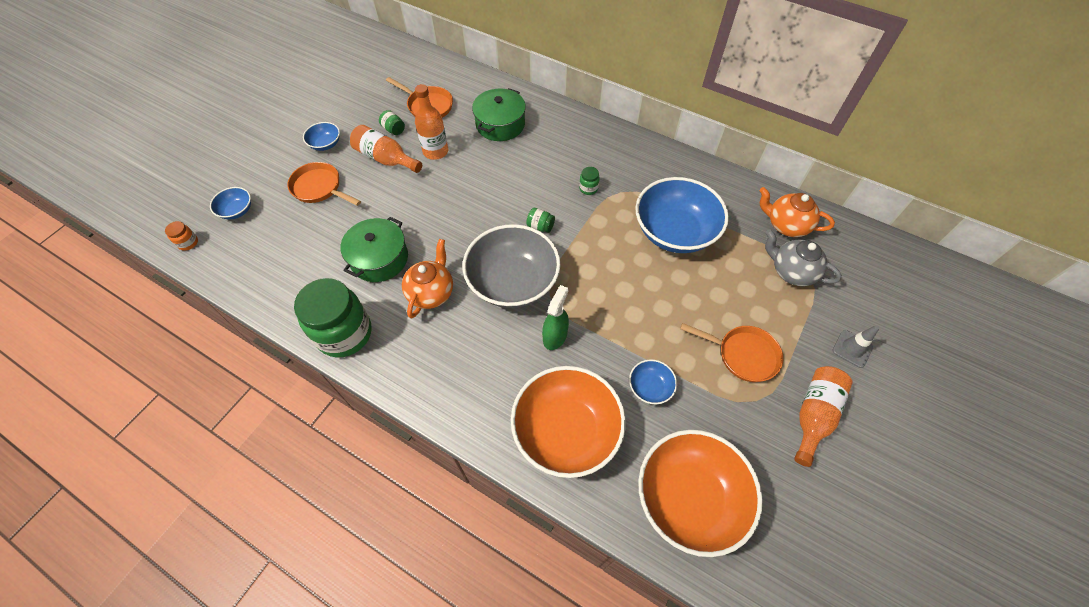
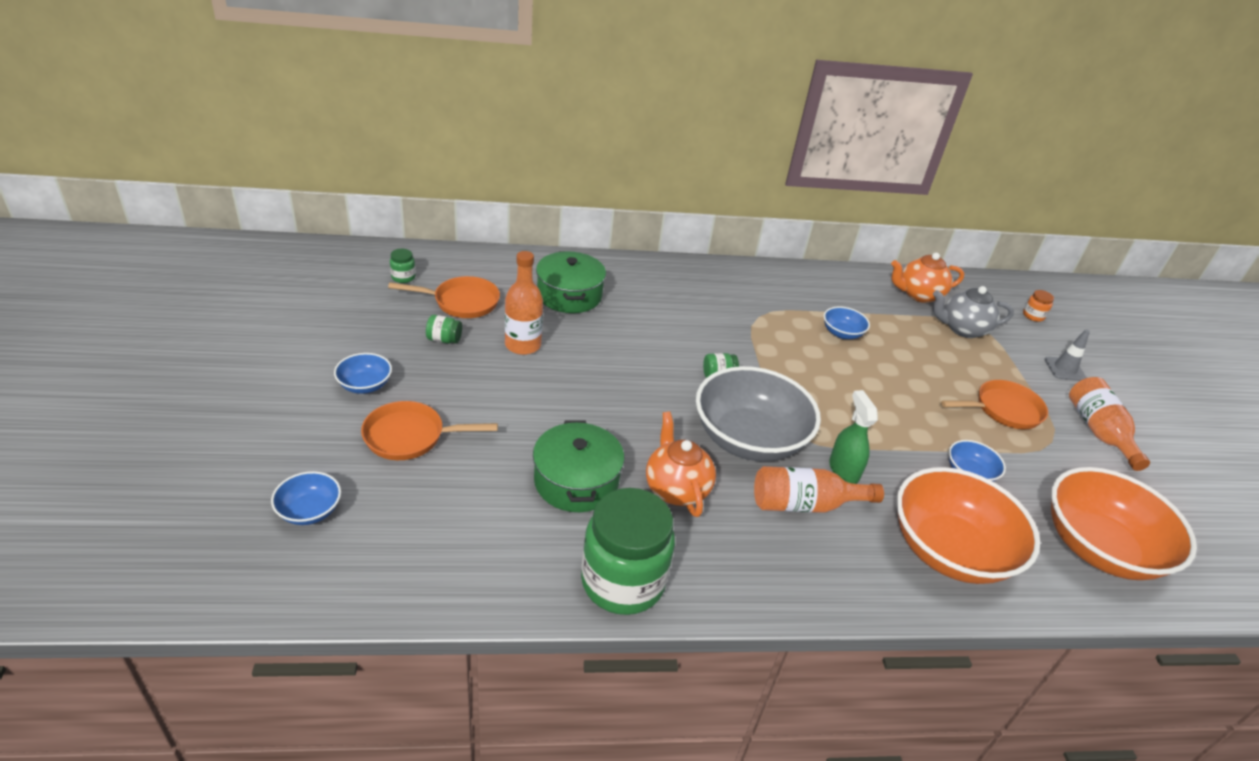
camera: 40 degrees left, 20 degrees down
(188, 243) = (268, 585): orange jar -> orange jar (1033, 316)
(386, 159) = (468, 373): orange bottle -> orange bottle (805, 504)
(588, 188) = (725, 324): green jar -> green jar (403, 277)
(674, 232) = (842, 333): blue bowl -> blue bowl, size x0.45

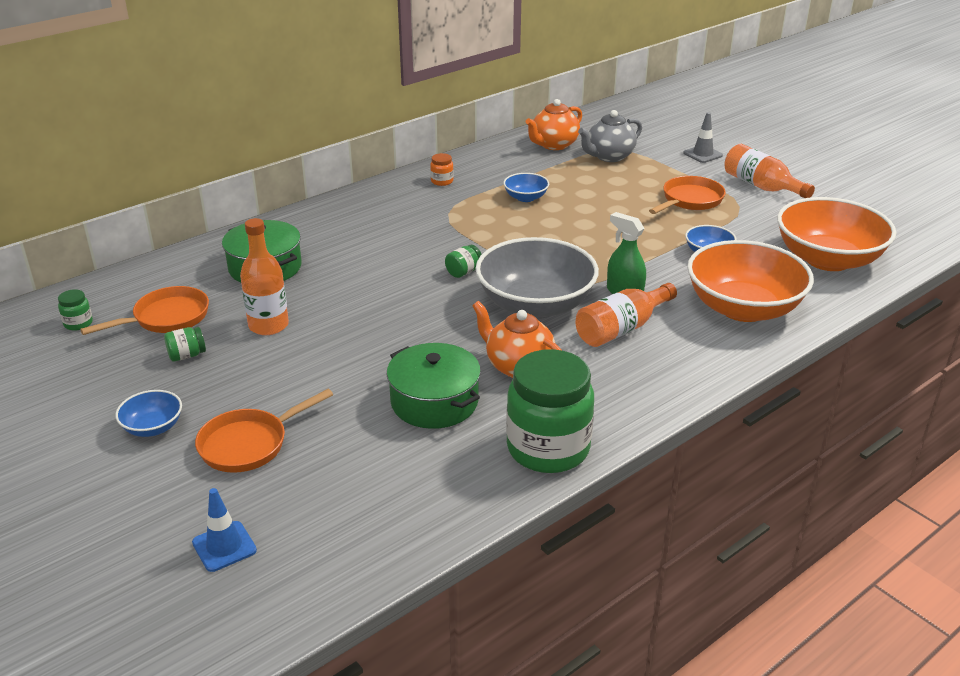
camera: 30 degrees left, 5 degrees down
(309, 511) = (224, 546): blue bowl -> blue traffic cone
(1033, 316) = (648, 126): orange jar -> orange jar (442, 181)

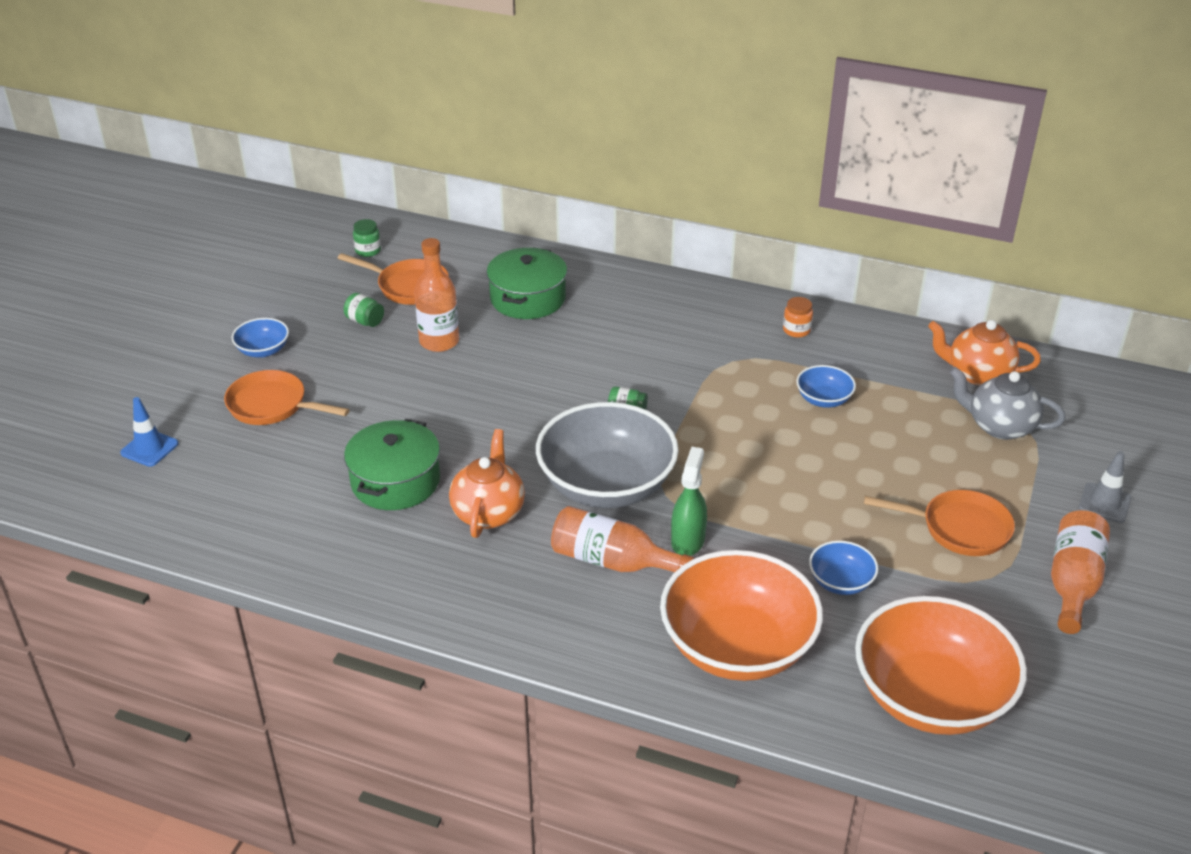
camera: 60 degrees right, 5 degrees up
(548, 449) = (372, 577): green jar -> none

